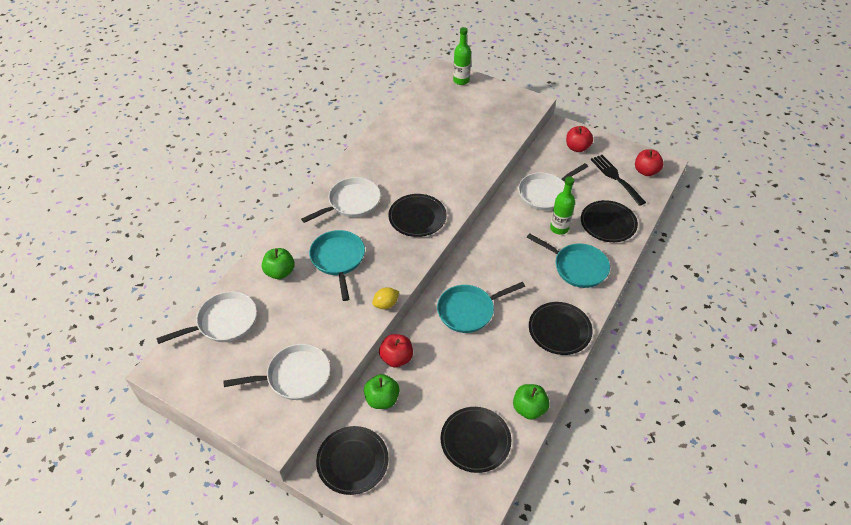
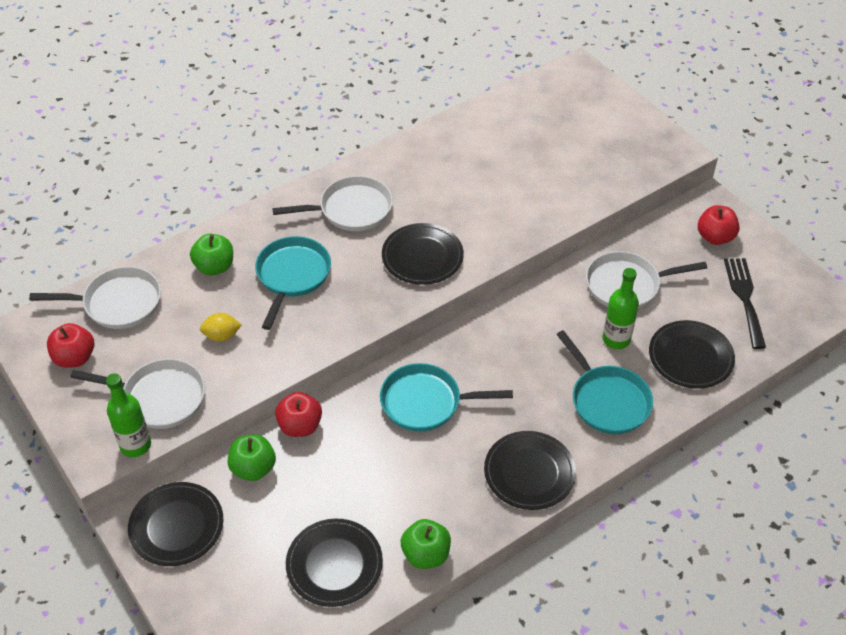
camera: 25 degrees right, 0 degrees up
(386, 304) = (316, 353): yellow lemon -> yellow lemon (222, 336)
(461, 80) = (597, 91): green bottle -> green bottle (135, 445)
(646, 171) = (796, 304): red apple -> red apple (75, 358)

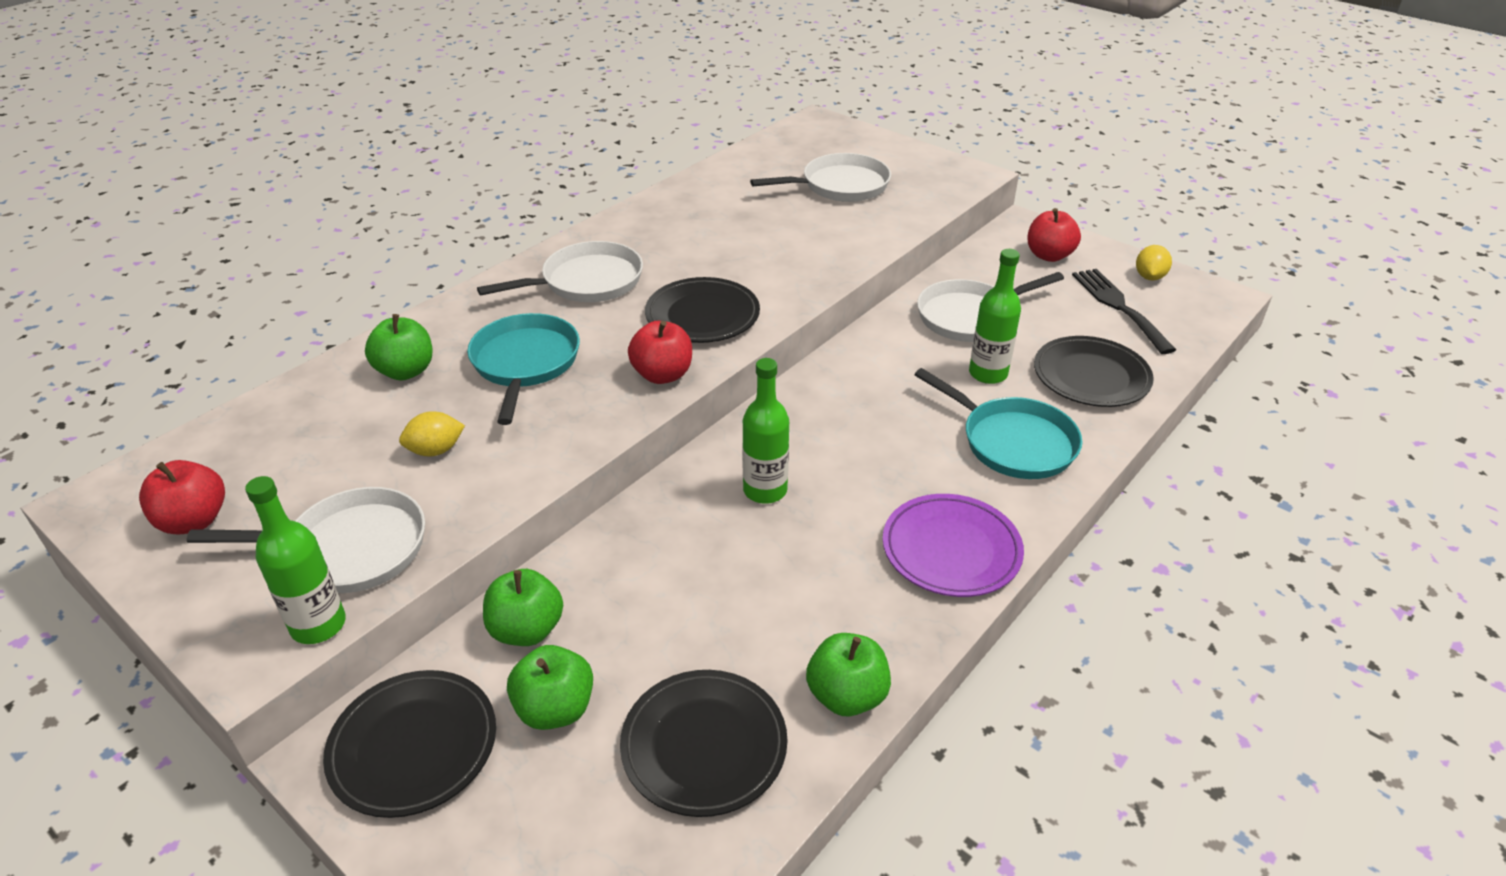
camera: 15 degrees left, 10 degrees down
(118, 303) = (259, 438): white pan -> white pan (840, 186)
(258, 522) = (555, 709): none -> green apple
(300, 426) = (586, 556): red apple -> red apple (662, 375)
(426, 402) = (765, 490): turquoise pan -> green bottle
(529, 473) = (951, 550): black plate -> purple plate
(784, 274) = (1149, 277): none -> yellow lemon

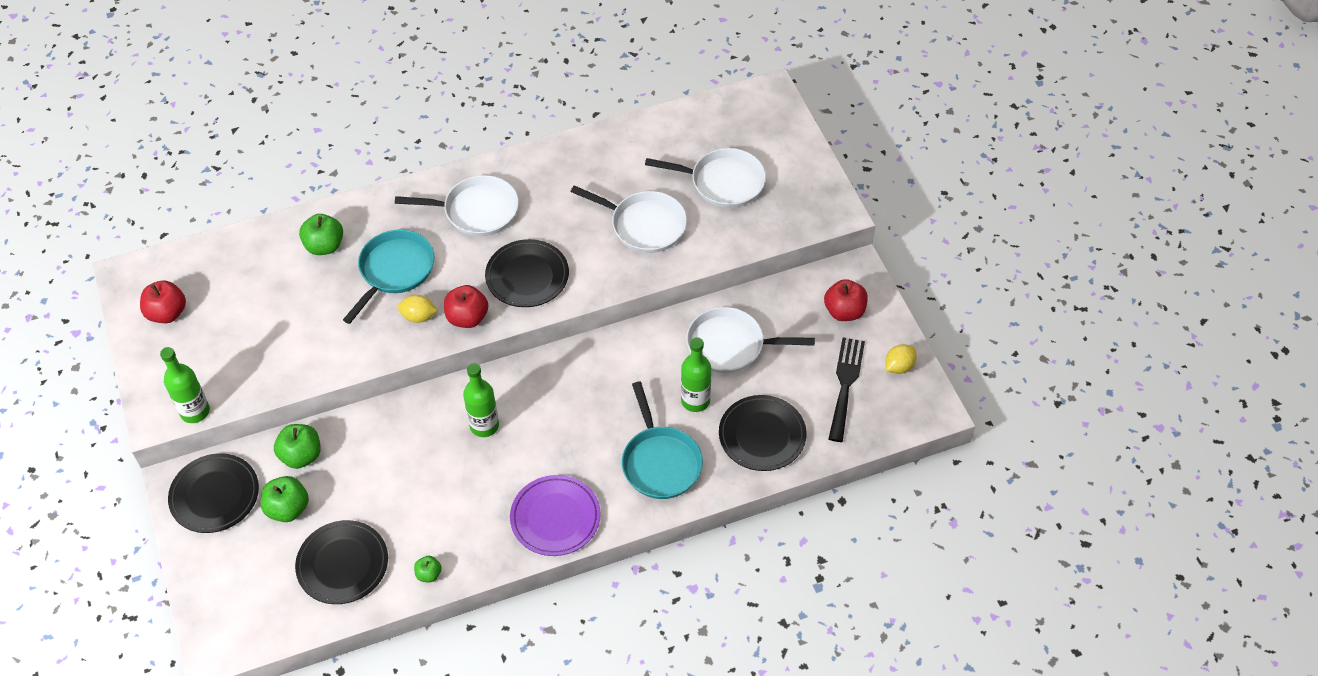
camera: 30 degrees right, 15 degrees up
(349, 549) = (230, 369): white pan -> white pan (644, 225)
(435, 450) = (307, 319): yellow lemon -> yellow lemon (419, 316)
(846, 696) = (429, 574): green apple -> green apple, size x0.57

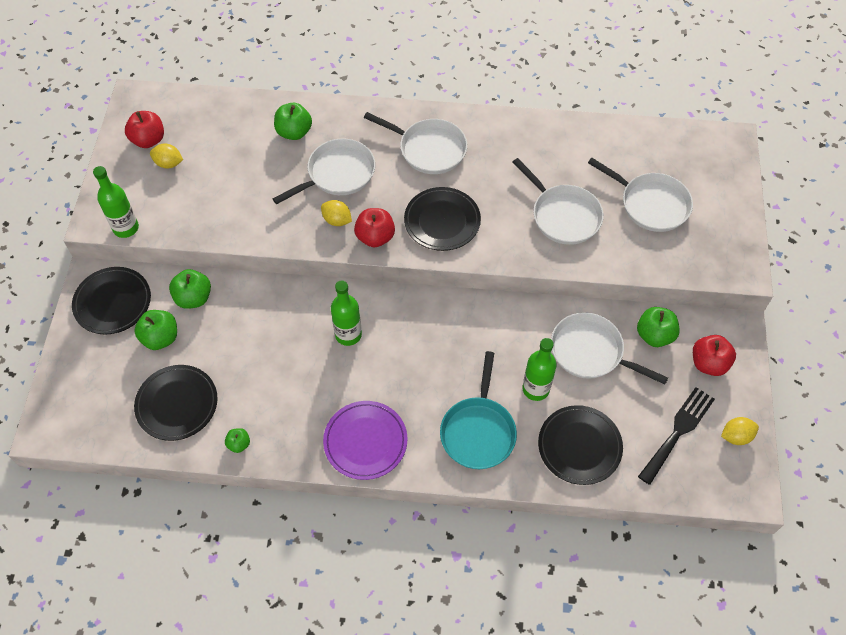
camera: 25 degrees right, 5 degrees up
(204, 329) = (169, 163): none -> yellow lemon
(394, 271) = (337, 174): turquoise pan -> white pan
(782, 306) = (654, 335): none -> green apple

